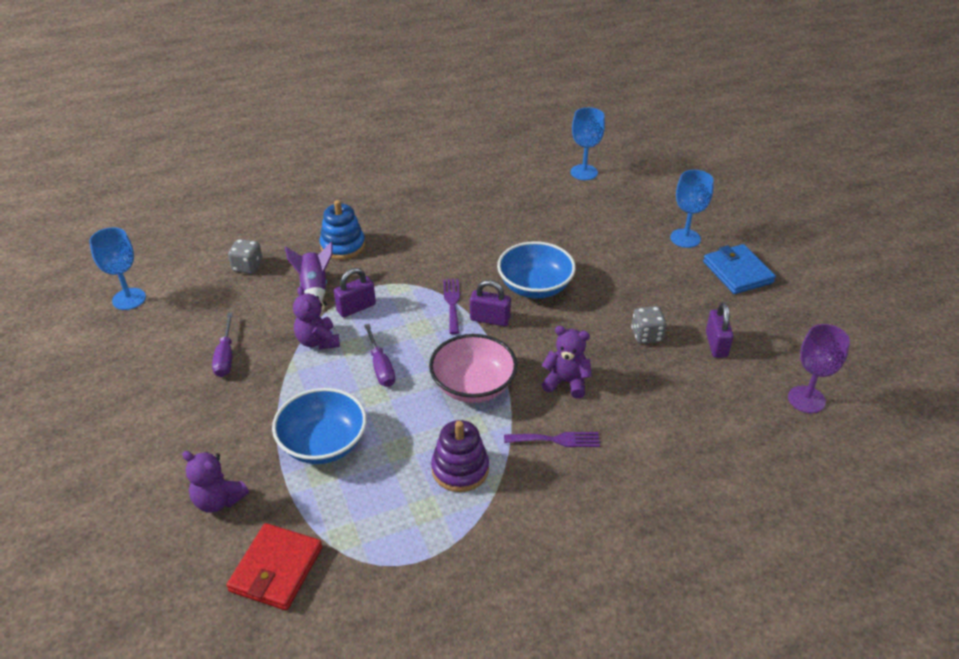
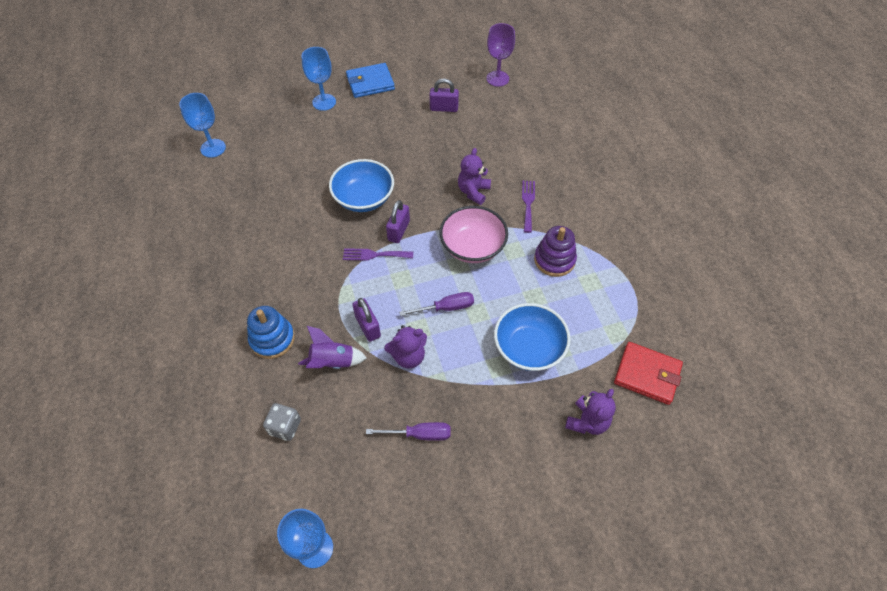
camera: 85 degrees left, 15 degrees up
(646, 335) = (430, 141): grey dice -> none

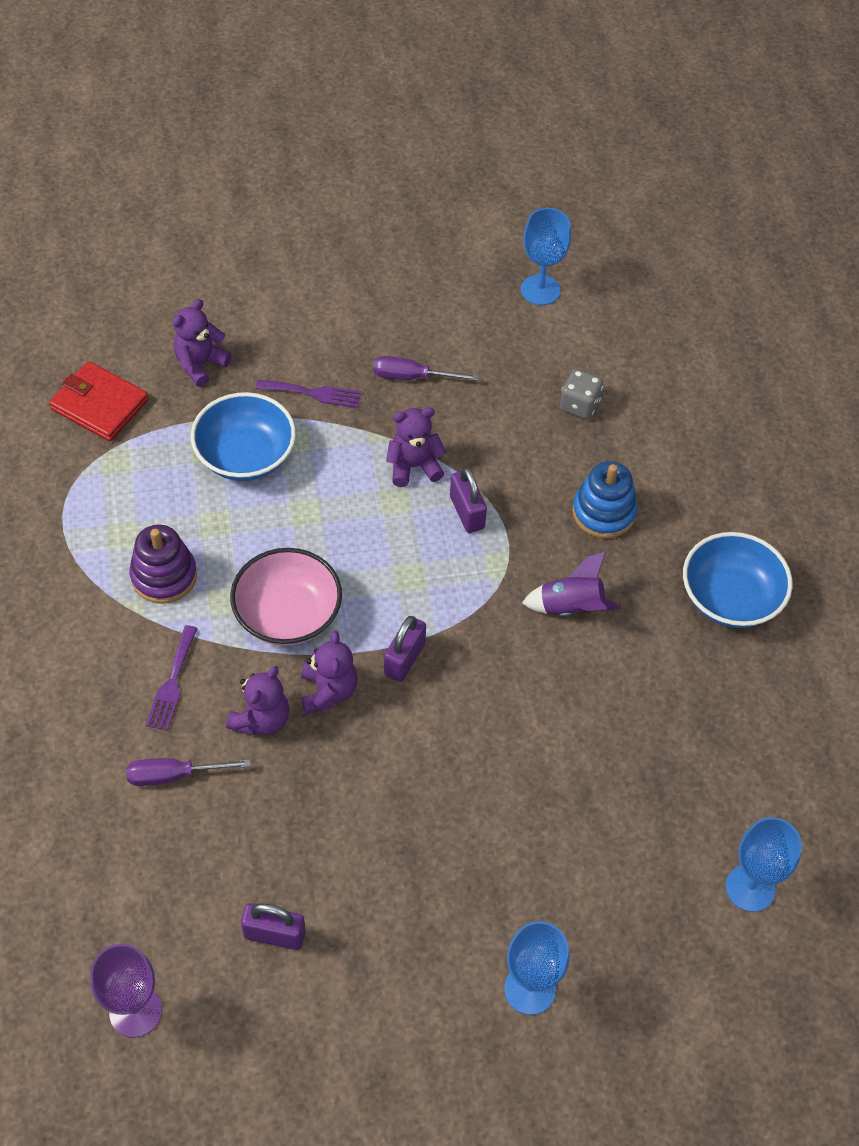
camera: 175 degrees left, 0 degrees up
(333, 362) = (518, 472): purple rocket -> purple rocket (570, 607)
(364, 198) = (459, 731): blue bowl -> blue bowl (730, 598)
(370, 83) = (425, 1038): blue wallet -> none
(374, 255) = (449, 621): purple fork -> purple fork (313, 393)
(440, 209) = (328, 691): none -> purple teddy bear
(446, 308) = (349, 524): purple screwdriver -> purple screwdriver (174, 775)

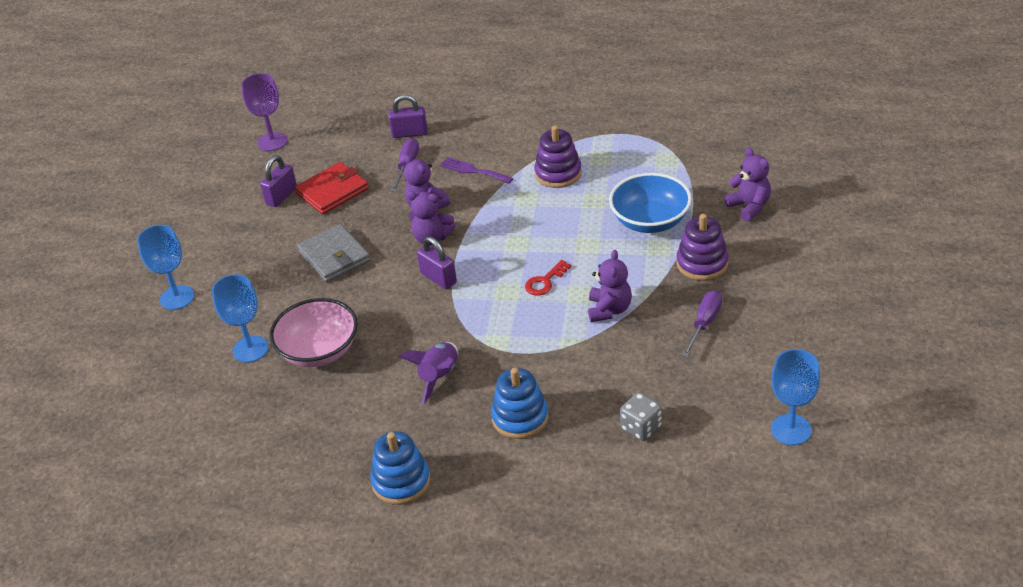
camera: 115 degrees right, 15 degrees down
(100, 404) = (722, 155): red wallet -> red wallet (332, 191)
(288, 615) = (501, 226): pink bowl -> pink bowl (319, 351)
(313, 393) = (702, 263): purple fork -> purple stacking toy
(382, 540) = (545, 282): none -> red key
(393, 803) = (334, 256): none -> grey wallet
(467, 512) = (552, 333): purple padlock -> purple padlock (410, 133)
(730, 598) = (401, 481): blue bowl -> blue stacking toy
(750, 888) = (166, 425): blue goblet -> blue goblet (250, 349)

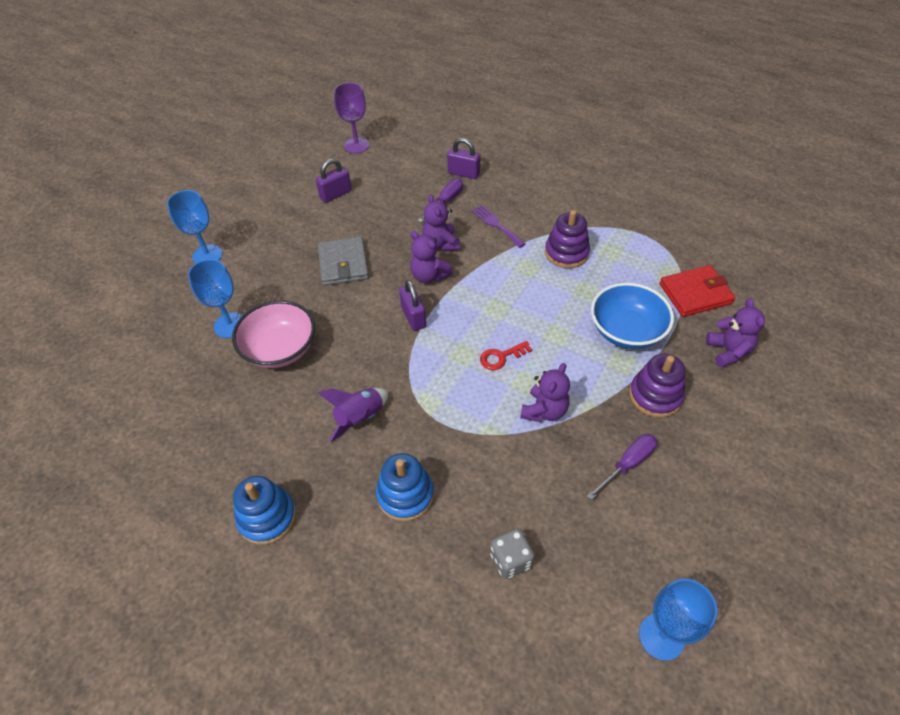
camera: 20 degrees right, 10 degrees up
(332, 191) = (375, 204): red wallet -> red wallet (695, 293)

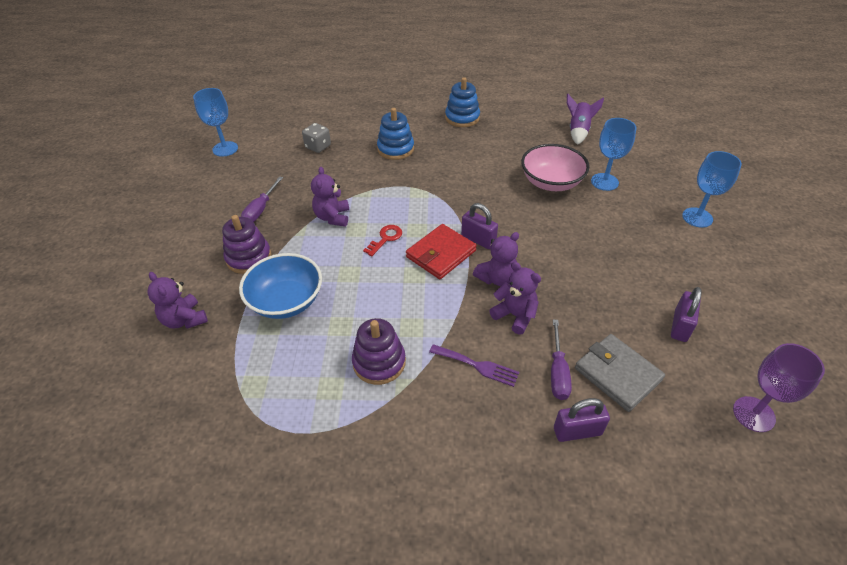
camera: 150 degrees right, 5 degrees down
(343, 264) = (581, 257): grey wallet -> grey wallet (617, 374)
(360, 418) = (455, 169): purple rocket -> purple rocket (578, 131)
(429, 276) = (497, 278): purple teddy bear -> purple teddy bear turned 135 degrees clockwise
(695, 293) = (221, 371): red wallet -> red wallet (441, 254)

